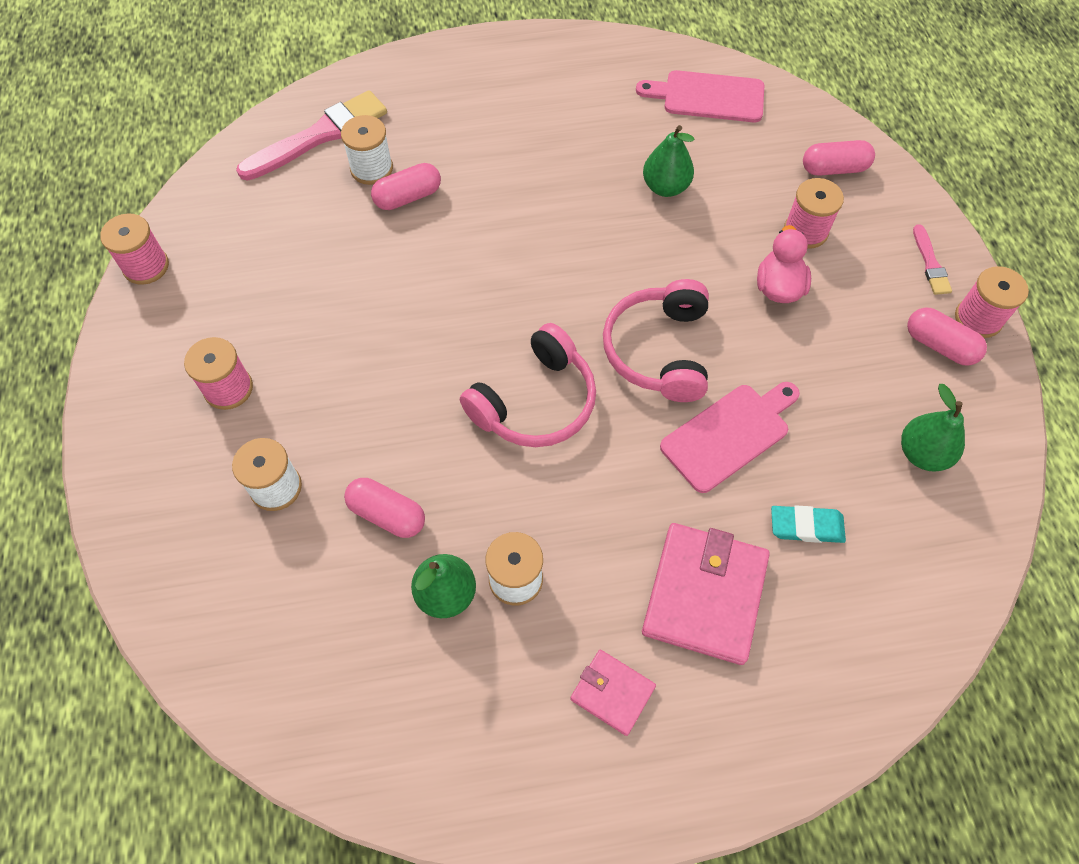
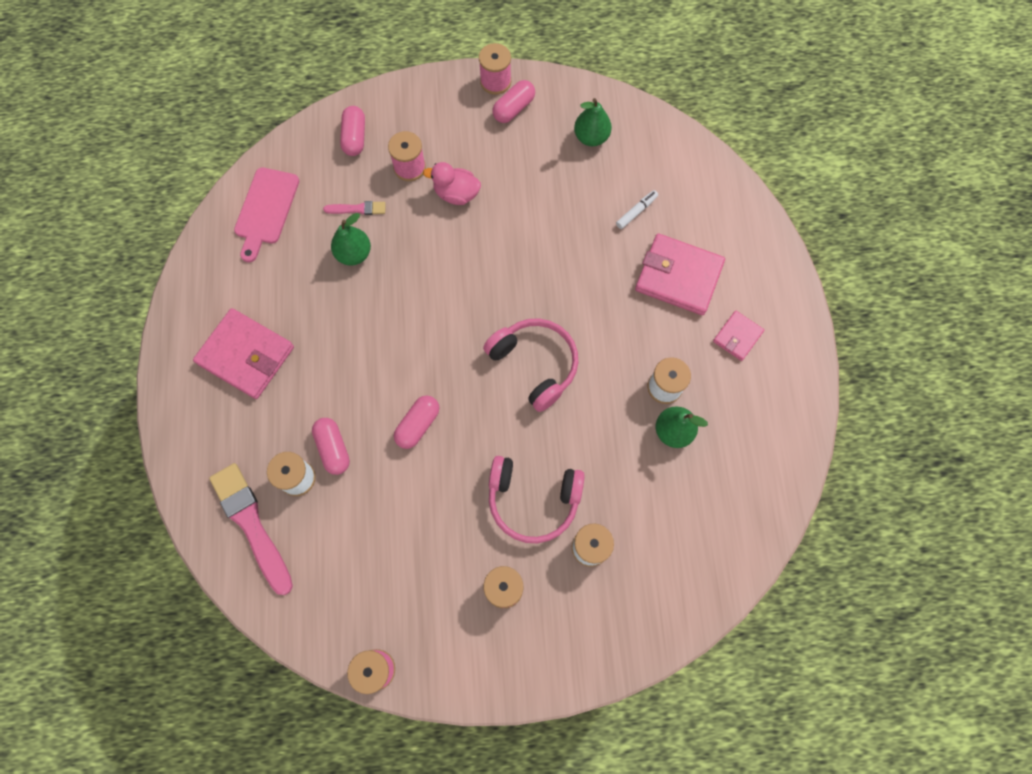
camera: 85 degrees left, 10 degrees up
(387, 514) = (615, 468): pink capsule -> pink capsule (418, 425)
(517, 105) = (246, 355): none -> pink wallet
(659, 350) = (500, 278): pink headphones -> pink headphones (533, 500)
(729, 434) = (569, 245): pink cutting board -> none
(806, 526) = (636, 212): turquoise eraser -> white marker
(930, 263) = (448, 97): pink brush -> pink brush (358, 209)

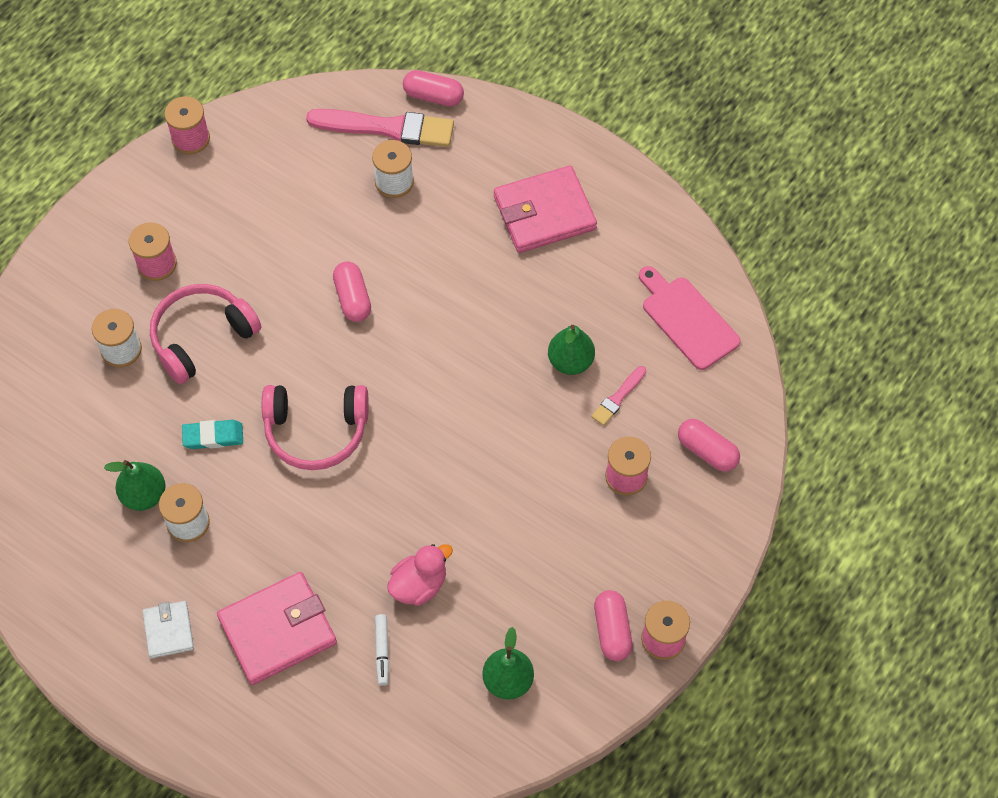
camera: 130 degrees right, 10 degrees down
(333, 448) = (394, 223): pink capsule -> pink capsule (433, 96)
(456, 194) = (556, 497): pink duck -> pink duck (419, 585)
(595, 425) = (213, 436): none -> turquoise eraser
(737, 337) = (168, 630): pink wallet -> white wallet

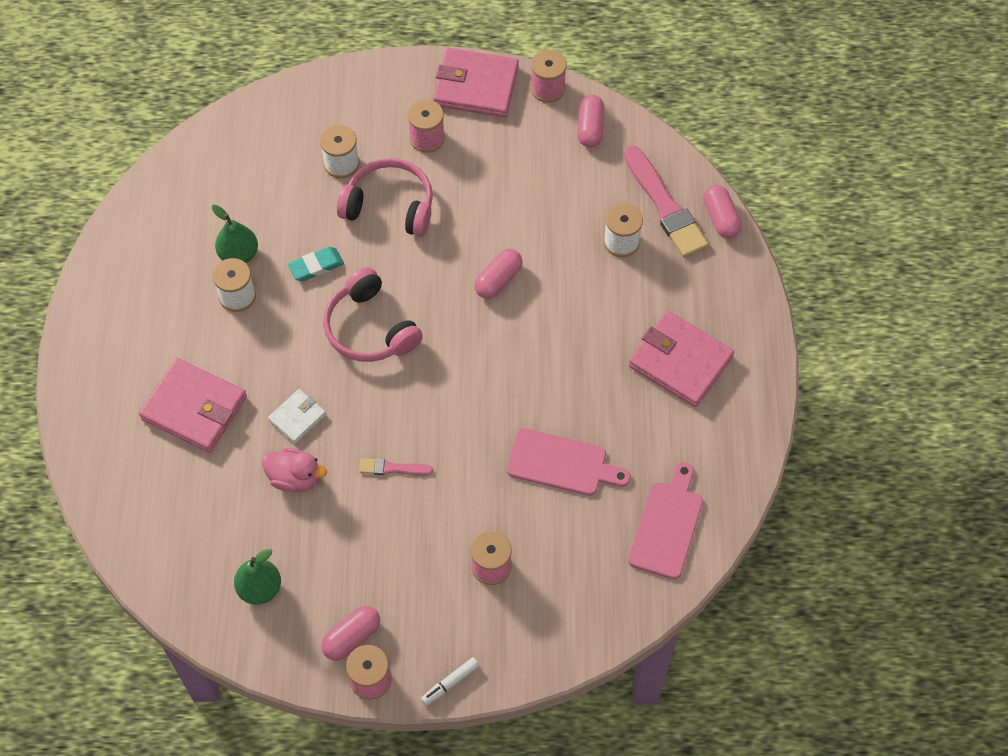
camera: 55 degrees right, 0 degrees up
(137, 192) = (476, 86): none -> pink wallet
(168, 630) = (147, 339): white wallet -> white wallet (297, 417)
(213, 436) = (316, 266): turquoise eraser -> turquoise eraser turned 75 degrees counterclockwise
(382, 651) = (224, 487): white marker -> white marker (450, 683)
(570, 361) = (561, 463): green pear -> pink cutting board
(618, 398) = (556, 518): pink brush -> pink brush (392, 468)
(707, 451) = (558, 613): pink capsule -> pink capsule (590, 128)

